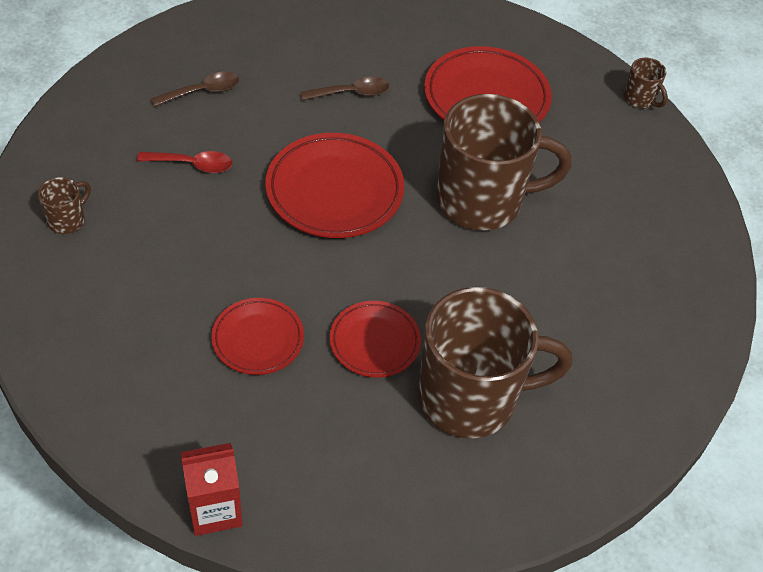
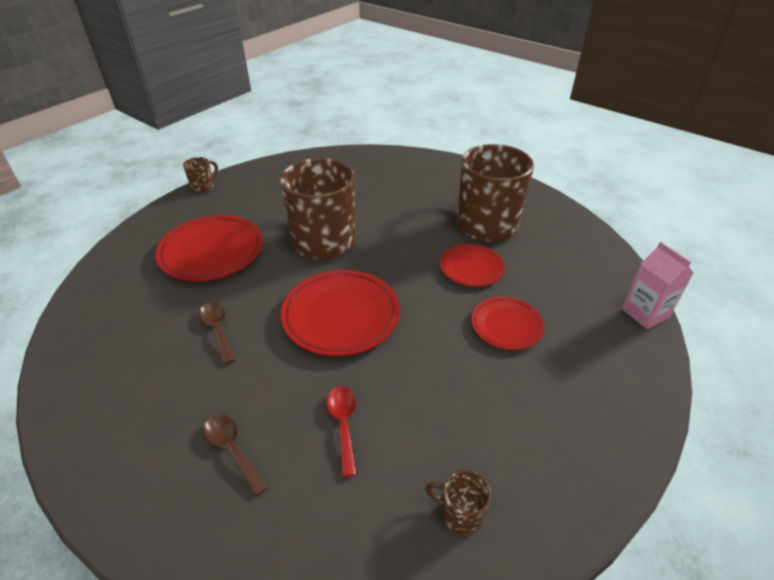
camera: 100 degrees left, 10 degrees down
(215, 509) = (645, 313): red carton -> pink carton

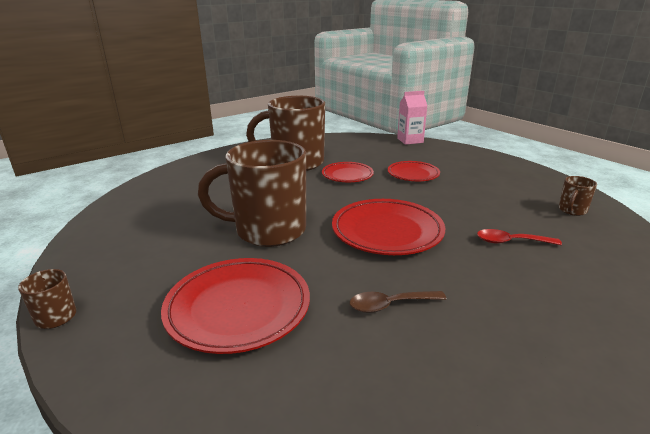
camera: 75 degrees left, 15 degrees down
(232, 449) = (550, 298): brown spoon -> none

